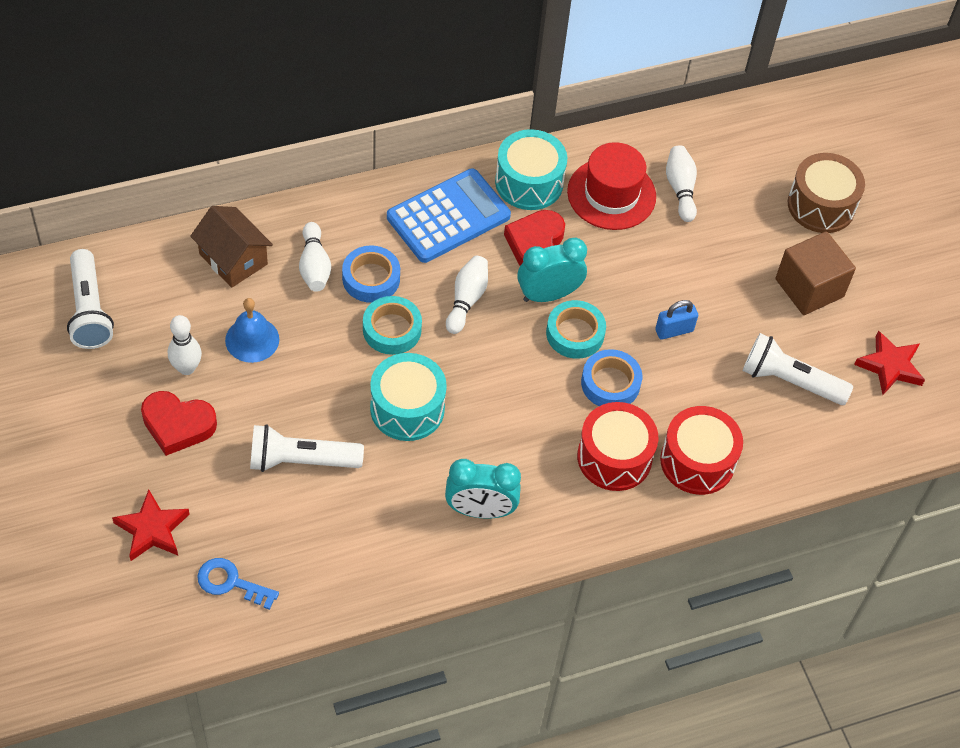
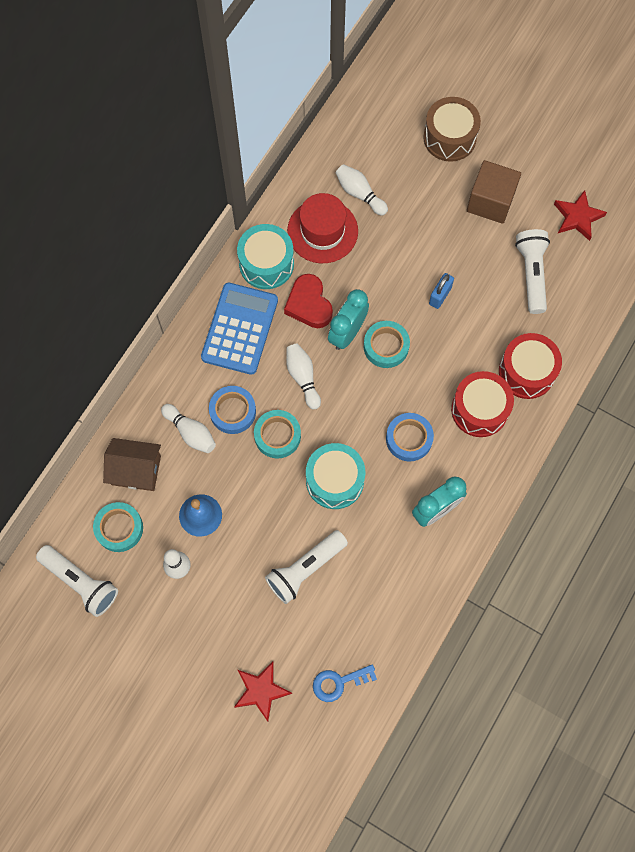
camera: 35 degrees left, 15 degrees up
(169, 294) = (119, 528): none -> turquoise tape
(178, 425) = (210, 611): red heart -> none
(610, 383) = (435, 362): blue tape -> blue tape (409, 439)
(790, 380) = (532, 274): white flashlight -> white flashlight turned 105 degrees clockwise

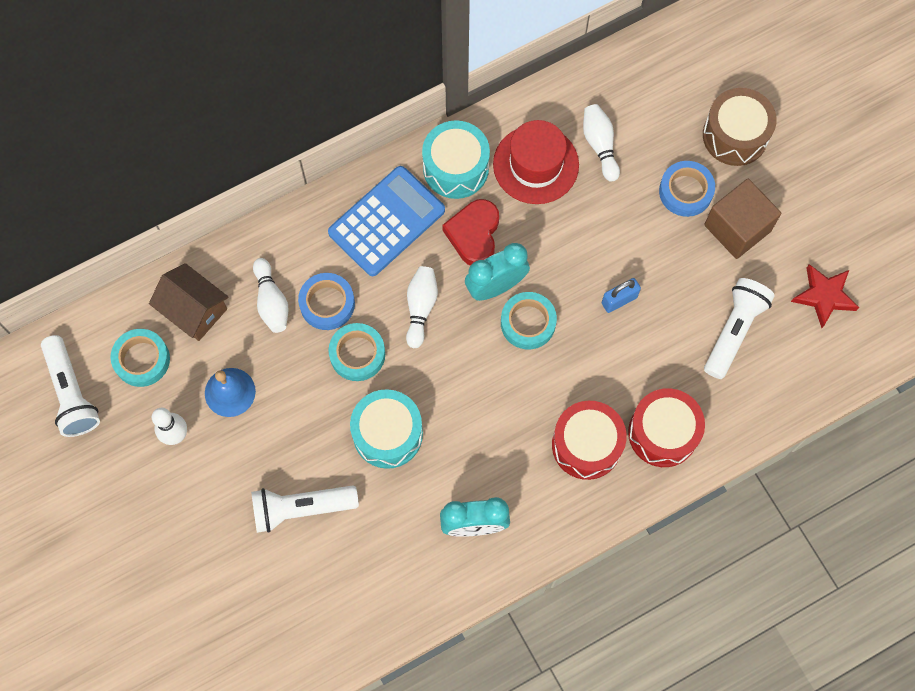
camera: 30 degrees right, 0 degrees up
(261, 691) = (181, 607): red star -> none
(338, 683) = (263, 645): blue key -> none
(409, 439) = (492, 434): blue tape -> blue tape (685, 191)

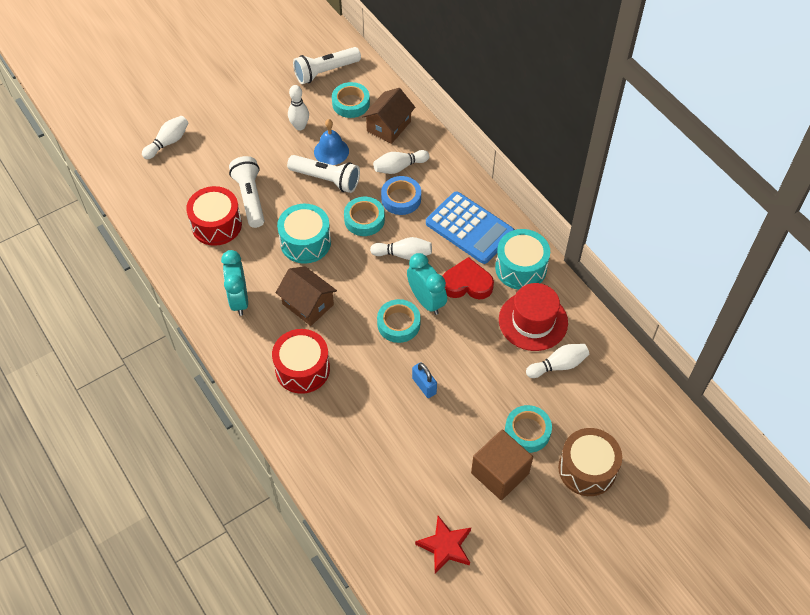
camera: 85 degrees right, 15 degrees down
(179, 631) = (168, 142): none -> white bowling pin
(489, 434) = (308, 304): none -> brown house
(663, 433) = (314, 422): red drum -> red drum (216, 225)
(685, 191) = (527, 431): blue tape -> turquoise tape
(734, 331) = (406, 473): white flashlight -> white flashlight (326, 179)

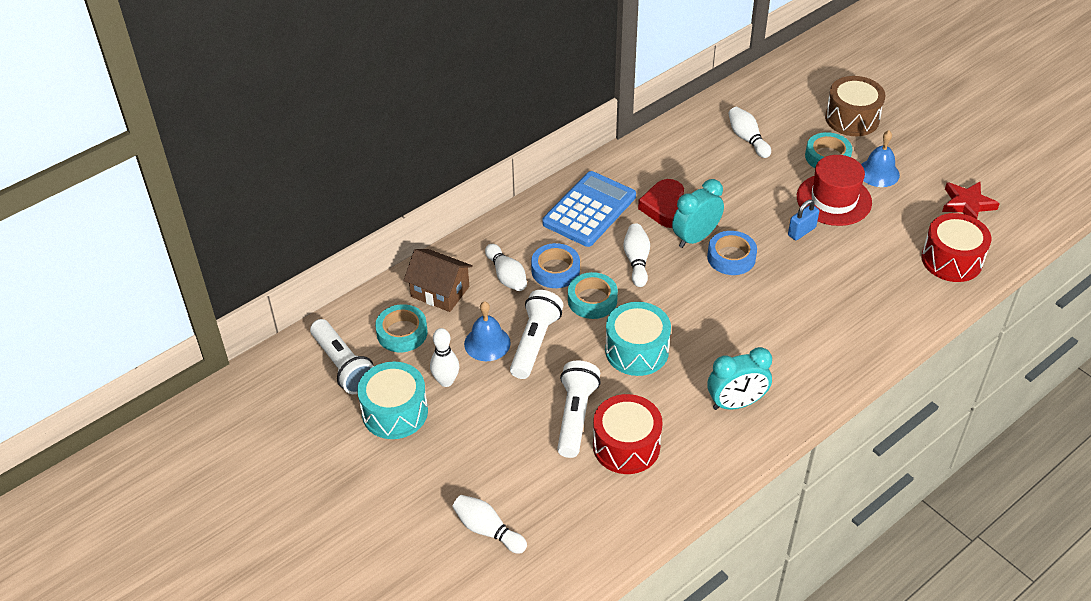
camera: 95 degrees left, 10 degrees down
(250, 198) = (576, 416): white flashlight -> white flashlight turned 120 degrees clockwise
(302, 369) = (813, 331): red drum -> red drum (951, 260)
(308, 304) = (725, 337): brown house -> none
(398, 324) = (731, 257): turquoise tape -> blue tape
(500, 473) = (878, 173): brown cube -> blue bell
(521, 268) = (635, 169): turquoise drum -> turquoise drum (395, 412)
(533, 321) = (700, 157): red hat -> red hat (834, 200)

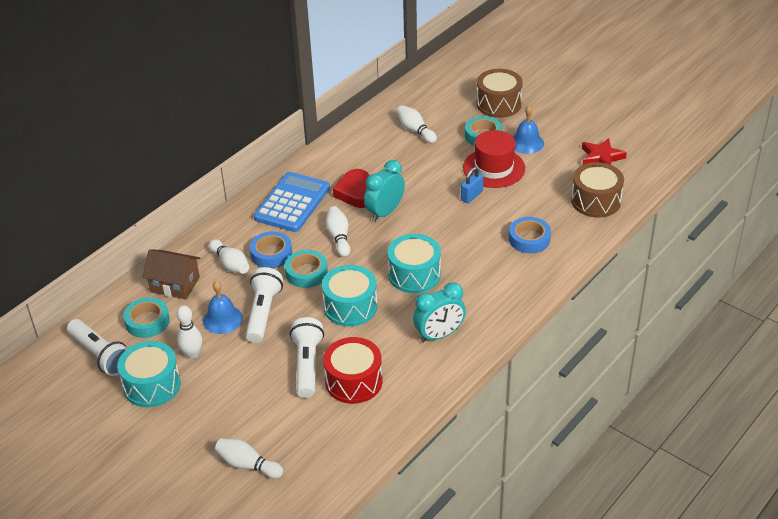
camera: 10 degrees left, 5 degrees down
(718, 322) = (414, 274): none -> turquoise drum
(731, 257) = (417, 223): blue tape -> blue tape (529, 239)
(951, 260) = (596, 201): red drum -> brown drum

